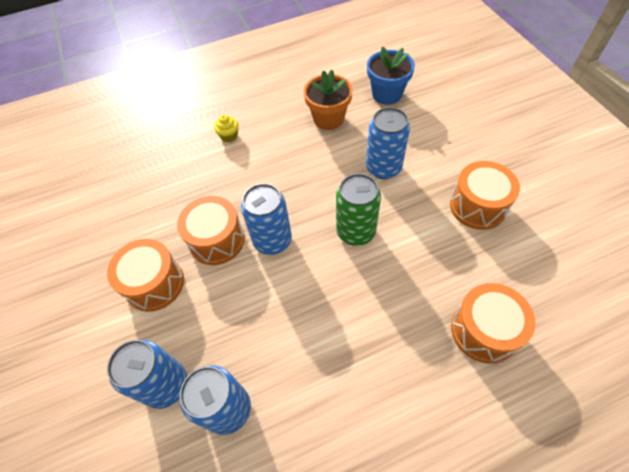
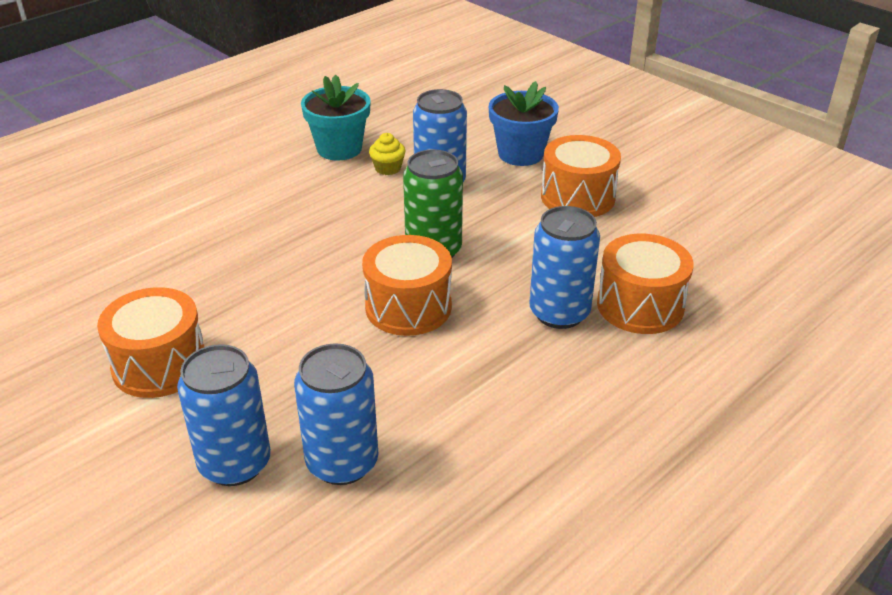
camera: 25 degrees left, 20 degrees down
(217, 240) = (235, 299): orange drum -> orange drum (408, 307)
(229, 136) = (198, 189): yellow cupcake -> yellow cupcake (388, 168)
(272, 240) = (320, 282): blue can -> blue can (559, 313)
(328, 118) = (339, 149): orange flower pot -> turquoise flower pot
(387, 94) = (408, 113): blue flower pot -> blue flower pot (520, 154)

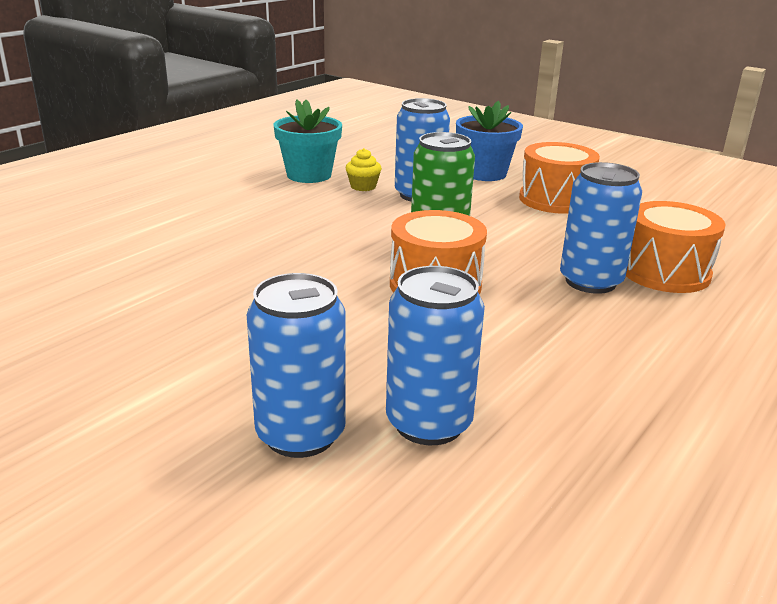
camera: 10 degrees left, 10 degrees down
(159, 365) = (177, 348): orange drum -> none

